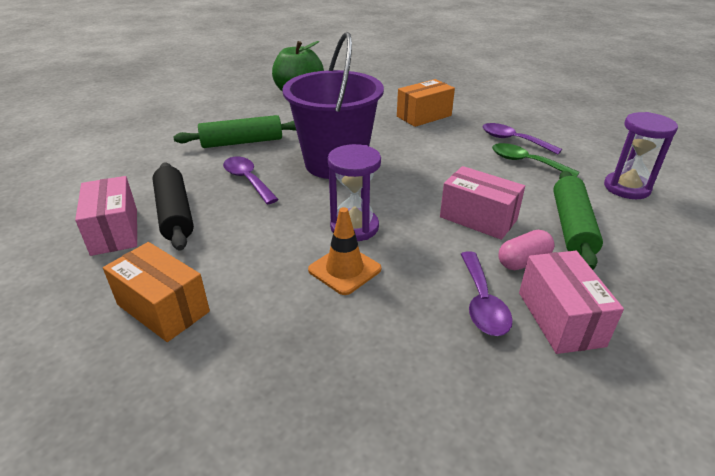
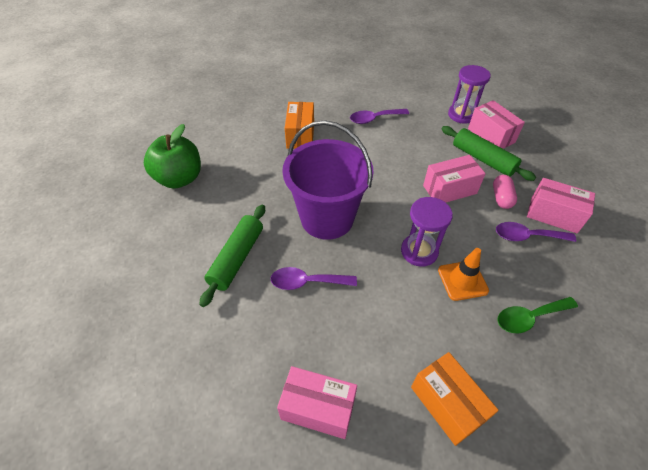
camera: 55 degrees left, 15 degrees up
(163, 308) = (447, 404): orange box -> orange box turned 75 degrees clockwise
(175, 213) = (322, 353): black rolling pin -> none
(482, 303) = (527, 236): purple spoon -> purple spoon turned 150 degrees clockwise
(526, 162) = (404, 131): green spoon -> green spoon (529, 317)
(629, 220) = (491, 135): none -> pink box

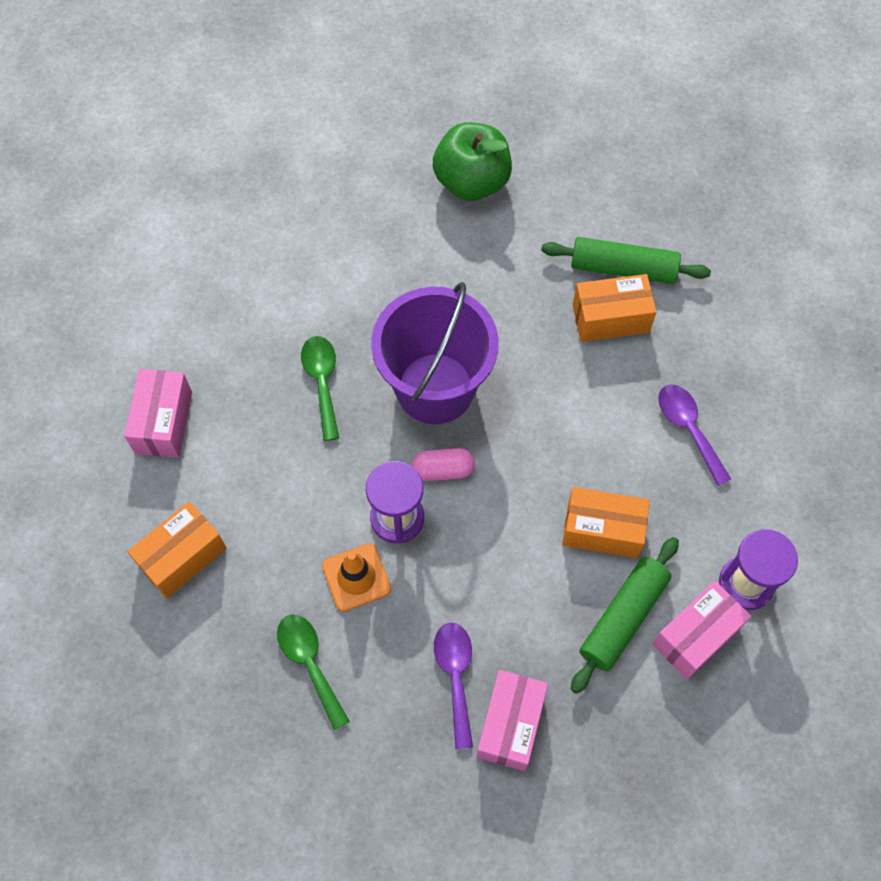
camera: 80 degrees right, 15 degrees up
(237, 258) = (345, 292): green rolling pin -> green rolling pin (623, 268)
(307, 282) = (322, 382): purple spoon -> green spoon
(431, 159) = (602, 530): none -> orange box
(449, 189) = (533, 560): pink box -> none
(501, 198) = (532, 643): pink capsule -> pink capsule (443, 470)

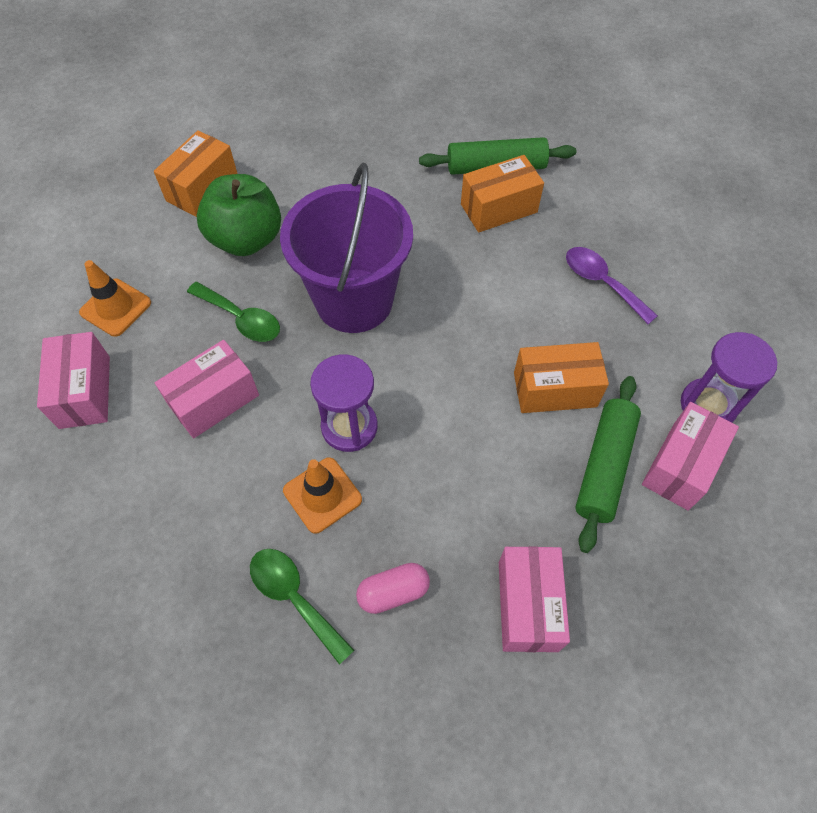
camera: 15 degrees left, 5 degrees down
(182, 557) = (129, 520): orange box -> orange box (202, 188)
(206, 341) = (115, 307): none -> orange traffic cone
(279, 460) = (214, 400): none -> pink box
(322, 382) = (241, 319): green spoon -> green spoon turned 150 degrees clockwise
(443, 470) = (383, 371): pink capsule -> pink capsule (393, 592)
(455, 676) = (454, 569): purple spoon -> none
(472, 181) = (339, 127): green apple -> green apple (246, 239)

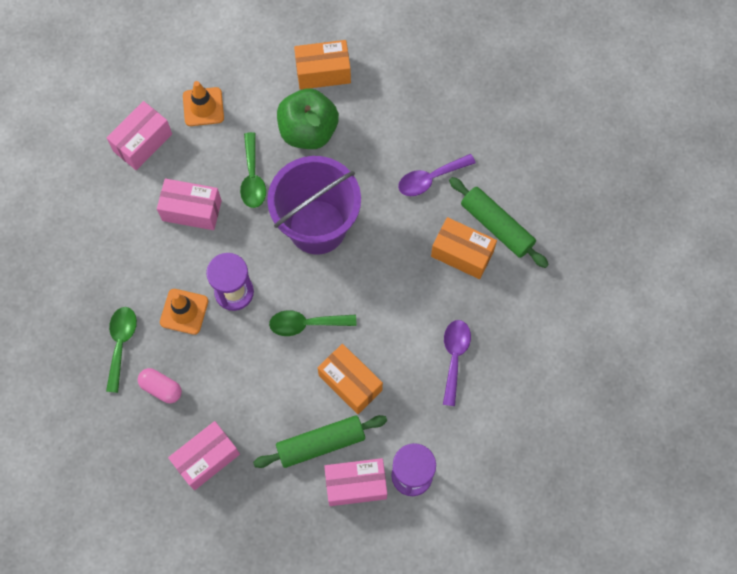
camera: 50 degrees right, 10 degrees up
(399, 182) = (430, 179): none -> purple spoon
(451, 384) = (306, 324): none -> green spoon

